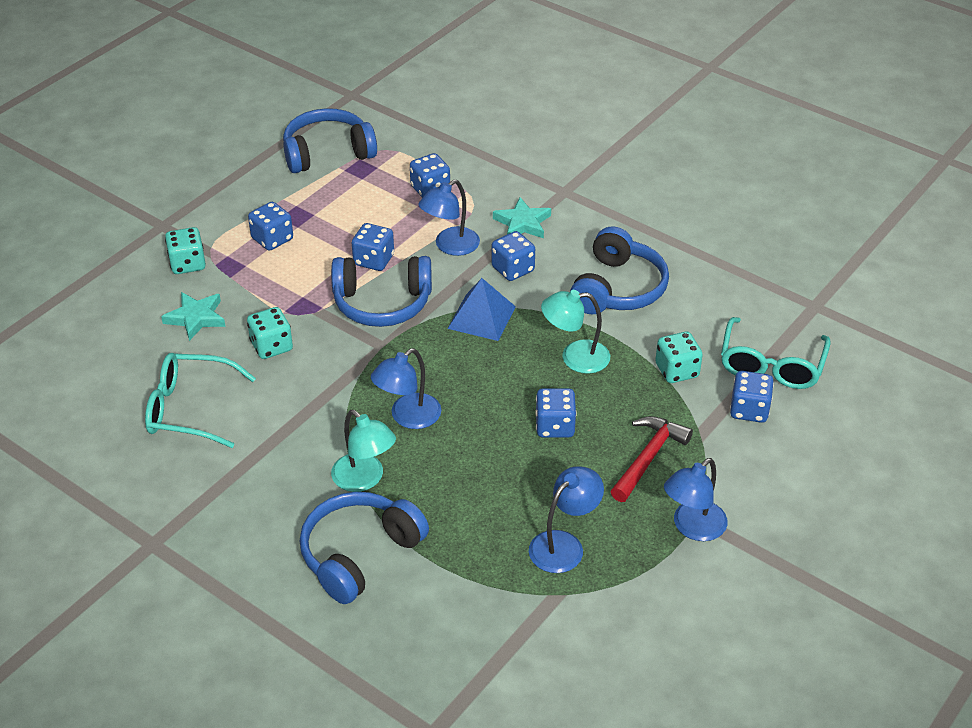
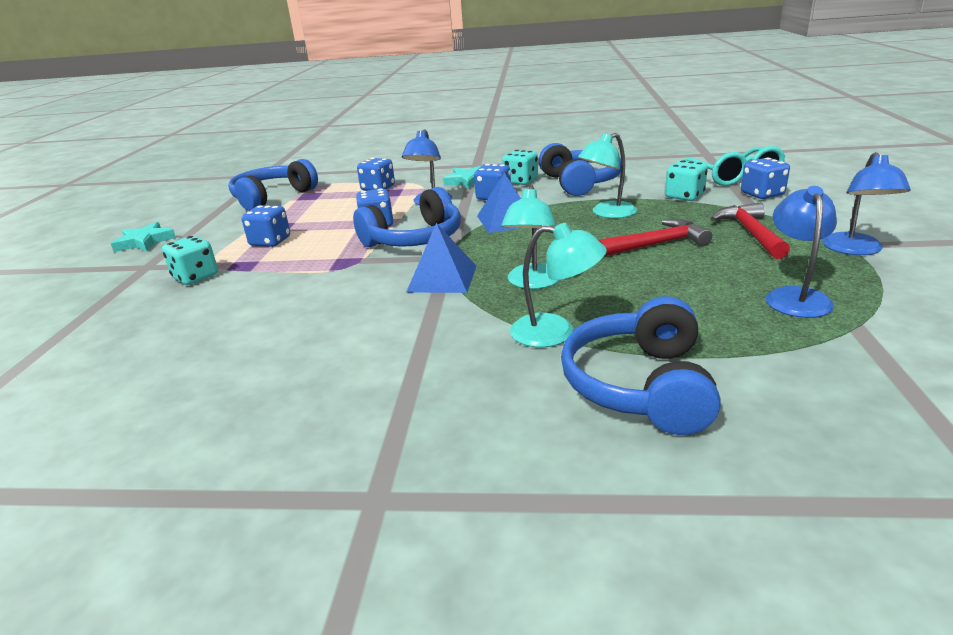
camera: 30 degrees left, 15 degrees down
(191, 409) = (298, 360): turquoise glasses -> none
(196, 318) = (238, 302): turquoise star -> turquoise star (145, 242)
(271, 346) = (341, 291): turquoise dice -> turquoise dice (520, 181)
(352, 372) = (442, 278): none -> blue pyramid
(408, 417) = (532, 283): blue lamp -> turquoise lamp
(555, 426) = (656, 244): blue dice -> red hammer

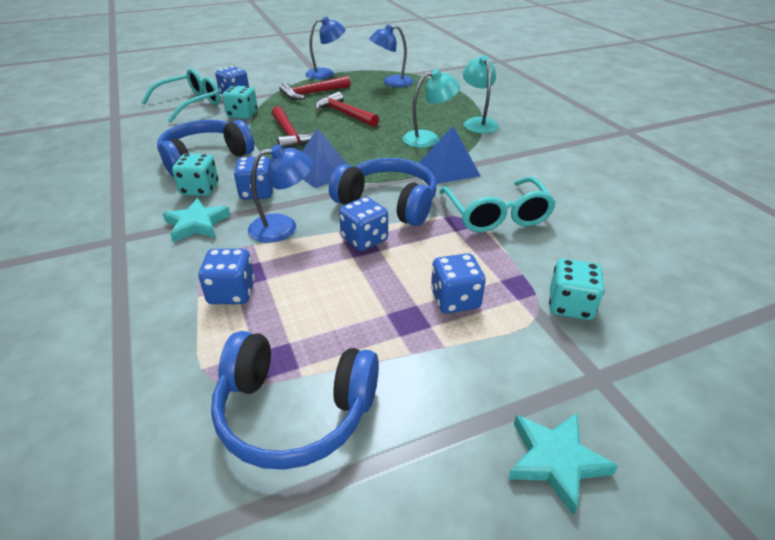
camera: 120 degrees left, 10 degrees up
(330, 281) = (496, 214): none -> turquoise glasses
(607, 213) = (290, 135): turquoise lamp -> red hammer
(640, 385) = (500, 102): blue headphones -> none

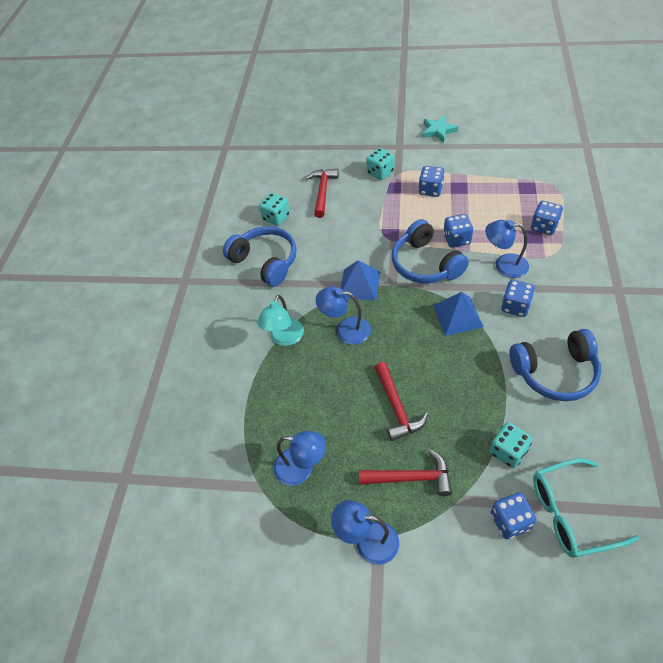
camera: 145 degrees left, 15 degrees up
(197, 224) = (563, 286): turquoise star -> none
(200, 189) = (560, 326): turquoise dice -> turquoise dice (276, 217)
(290, 135) = (467, 384): red hammer -> red hammer (322, 192)
(294, 412) = (524, 167): blue headphones -> blue headphones (265, 261)
(428, 138) = (345, 329): turquoise lamp -> blue lamp
(496, 214) = (365, 232): turquoise glasses -> none

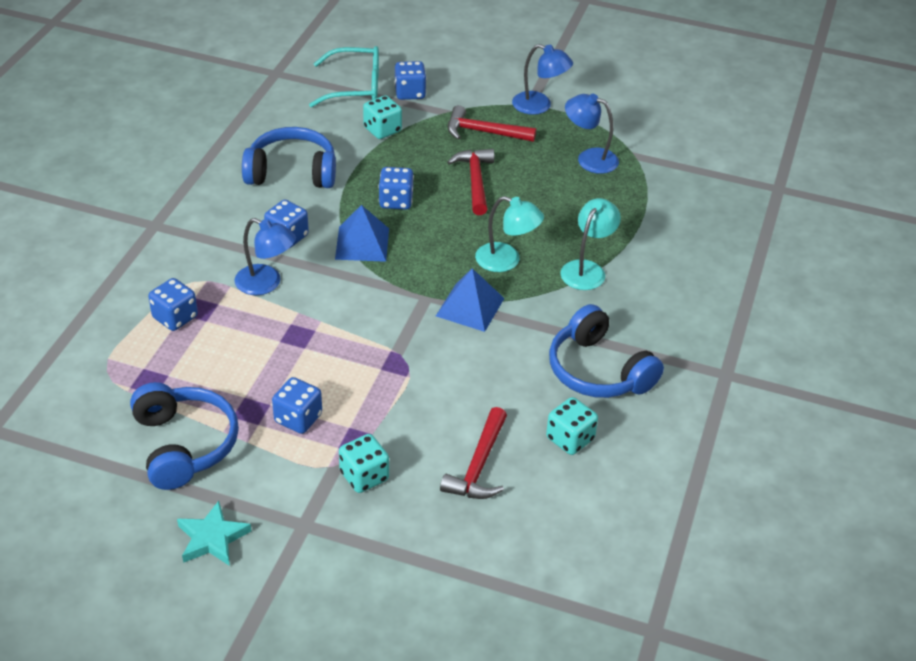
camera: 175 degrees left, 10 degrees down
(345, 329) = (506, 261): blue lamp -> turquoise lamp
(425, 264) = (369, 310): blue headphones -> blue headphones (184, 445)
(456, 239) = (306, 331): blue dice -> blue dice (396, 201)

